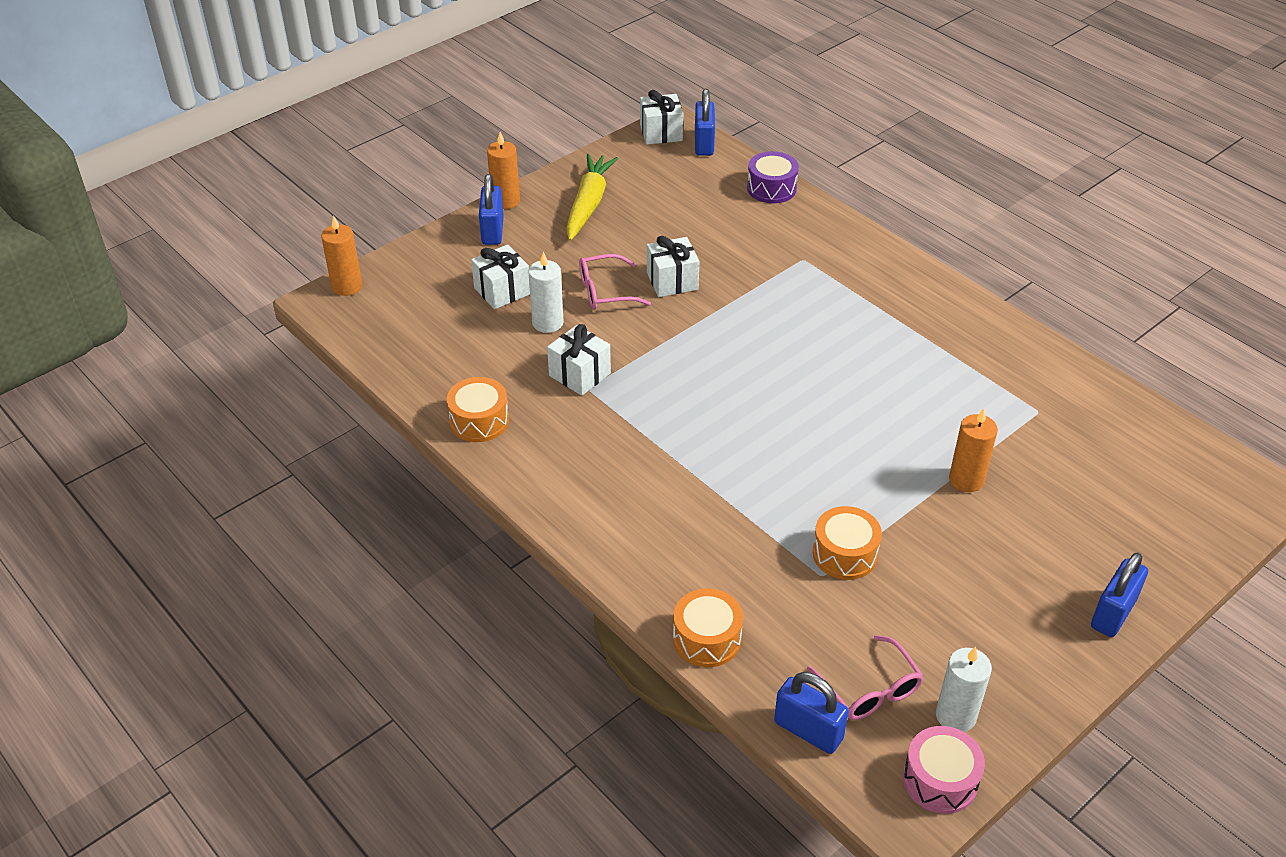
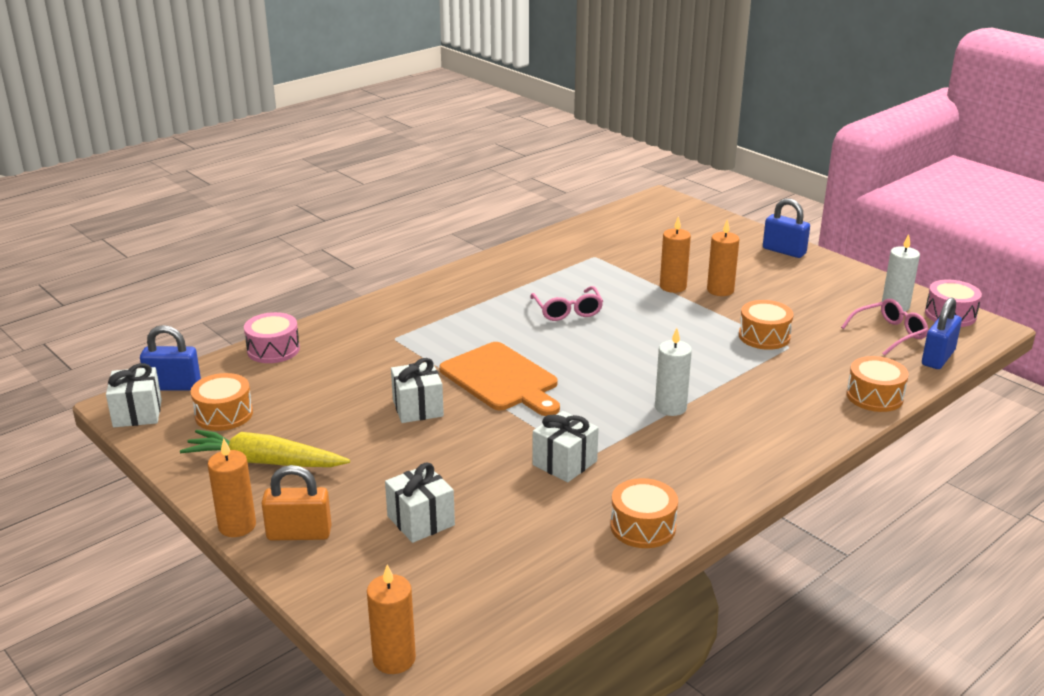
camera: 90 degrees left, 15 degrees down
(492, 231) = (299, 534): blue padlock -> orange padlock
(547, 323) = (481, 486): white candle -> white candle (670, 407)
(605, 291) = (429, 449): pink glasses -> pink glasses (567, 311)
(660, 175) = (224, 414): none -> orange drum
(727, 333) = (501, 379): none -> orange cutting board
(771, 188) = (273, 350): purple drum -> pink drum
(966, 526) = (720, 290): none -> orange candle

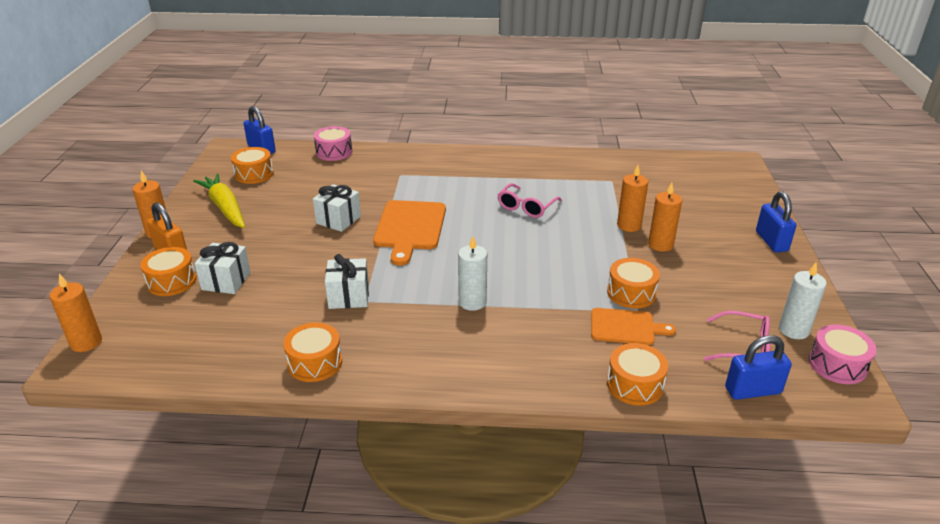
camera: 45 degrees right, 5 degrees up
(137, 413) = (225, 155): white gift -> none
(362, 556) = (172, 281): none -> orange drum
(803, 362) = (625, 327): none -> orange cutting board

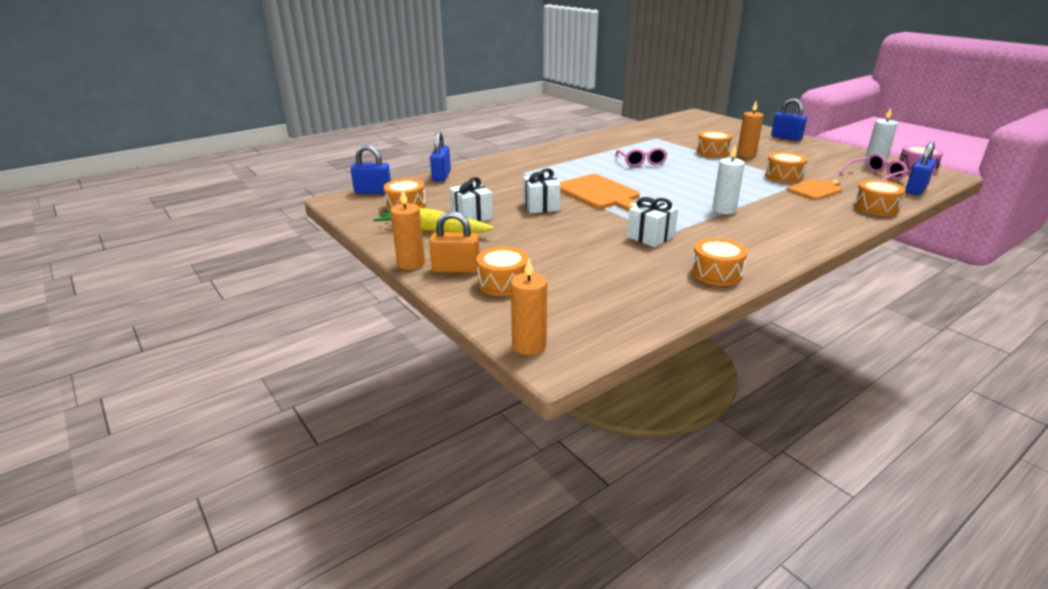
camera: 40 degrees left, 5 degrees down
(226, 281) = (546, 265): white gift -> white gift (471, 216)
(334, 152) = (441, 176): pink drum -> blue padlock
(629, 225) = (712, 152): orange candle -> orange drum

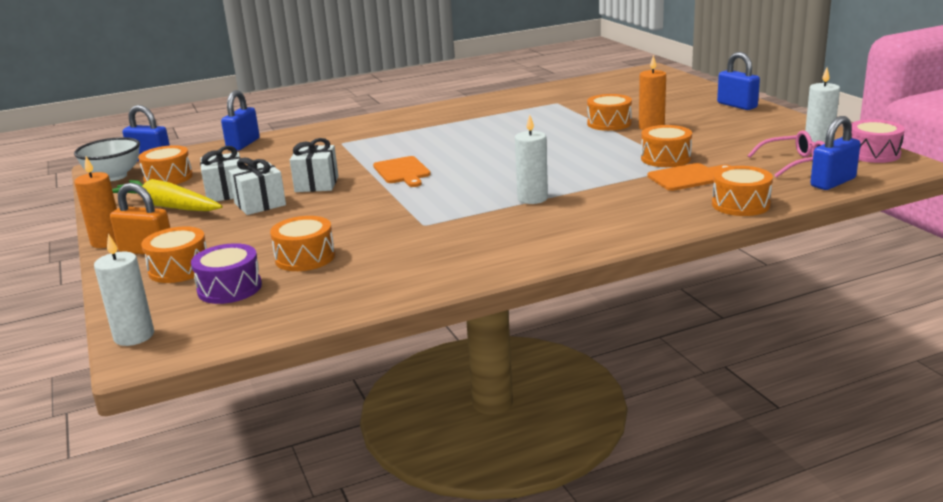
camera: 15 degrees right, 5 degrees down
(354, 207) = (114, 176): none -> white bowl
(529, 345) = (134, 336): orange candle -> white candle
(566, 297) = (229, 288): none -> purple drum
(599, 193) = (402, 171): orange cutting board -> orange cutting board, size x0.63
(641, 162) = (500, 134): pink glasses -> none
(650, 237) = (403, 226): white gift -> white gift (260, 204)
(716, 273) = (430, 274): orange drum -> orange drum (305, 257)

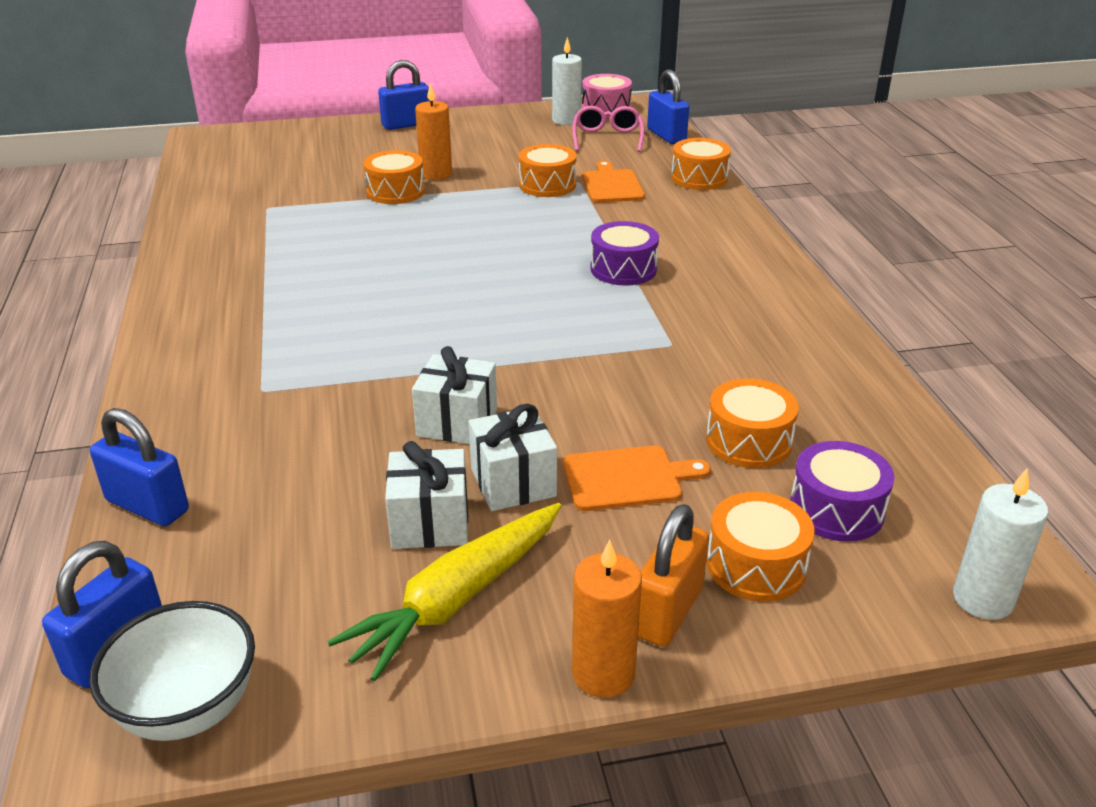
camera: 80 degrees left, 10 degrees up
(168, 178) = (277, 610): orange drum -> none
(402, 171) = (459, 344): orange cutting board -> orange cutting board (627, 478)
(532, 198) = (623, 269): white candle -> purple drum

